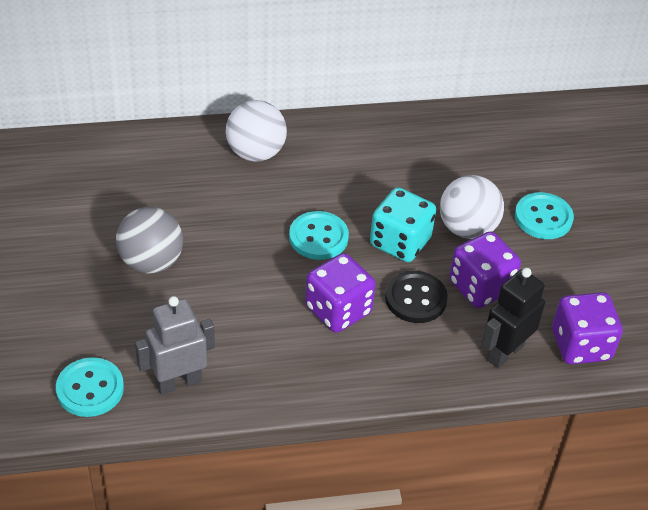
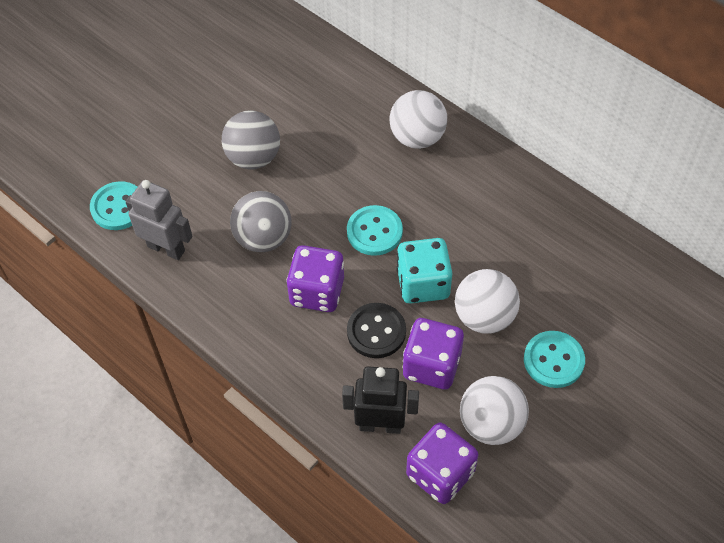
camera: 55 degrees right, 10 degrees up
(245, 309) = (263, 238): none -> grey ball
(564, 288) = (491, 424): none -> white ball

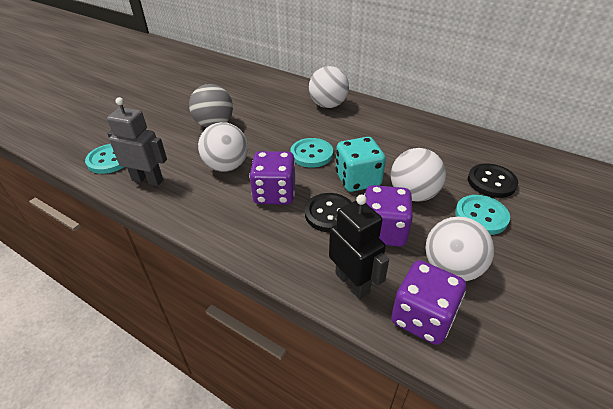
camera: 10 degrees left, 15 degrees down
(263, 238) = (226, 166): grey ball -> white ball
(380, 425) = (352, 283): black robot -> black robot turned 60 degrees clockwise
(589, 311) = (491, 182): none -> black button

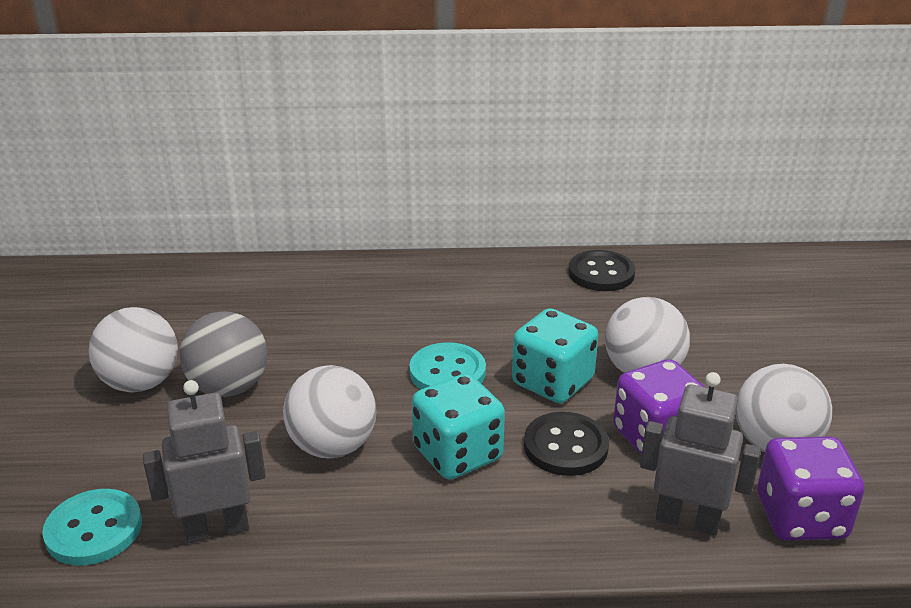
camera: 35 degrees left, 10 degrees down
(274, 193) = (457, 454): purple dice -> turquoise dice
(328, 105) = (389, 286): white ball -> white ball (141, 383)
(352, 283) = (687, 520): black robot -> grey robot
(481, 216) = (744, 365): turquoise button -> none
(491, 182) = (714, 316): black button -> black button (601, 273)

